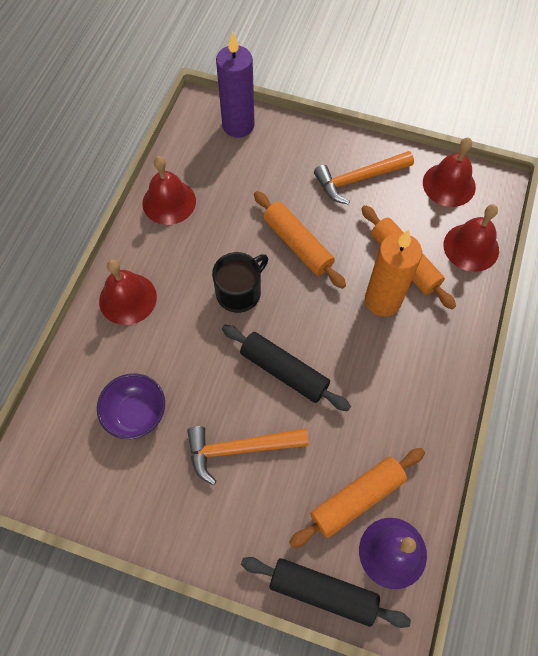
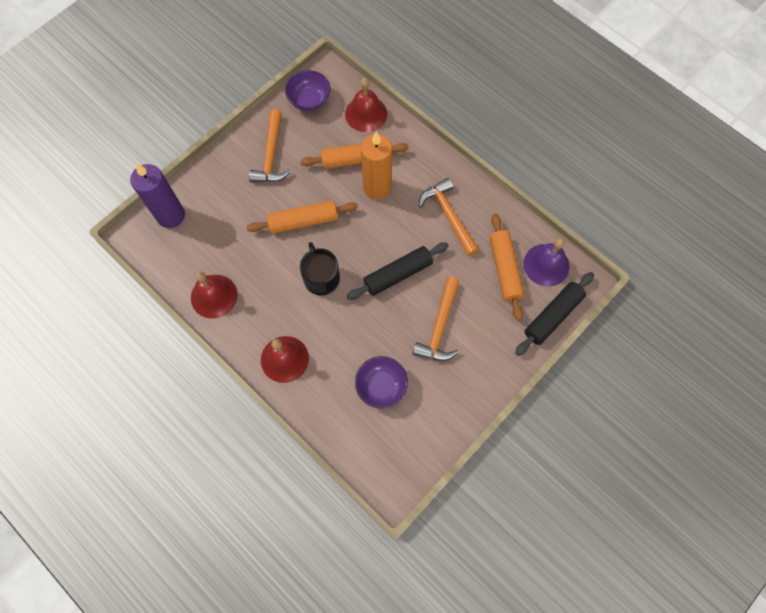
camera: 65 degrees left, 5 degrees up
(393, 397) = (448, 216): none -> orange hammer
(449, 184) = (309, 101): red bell -> purple bowl

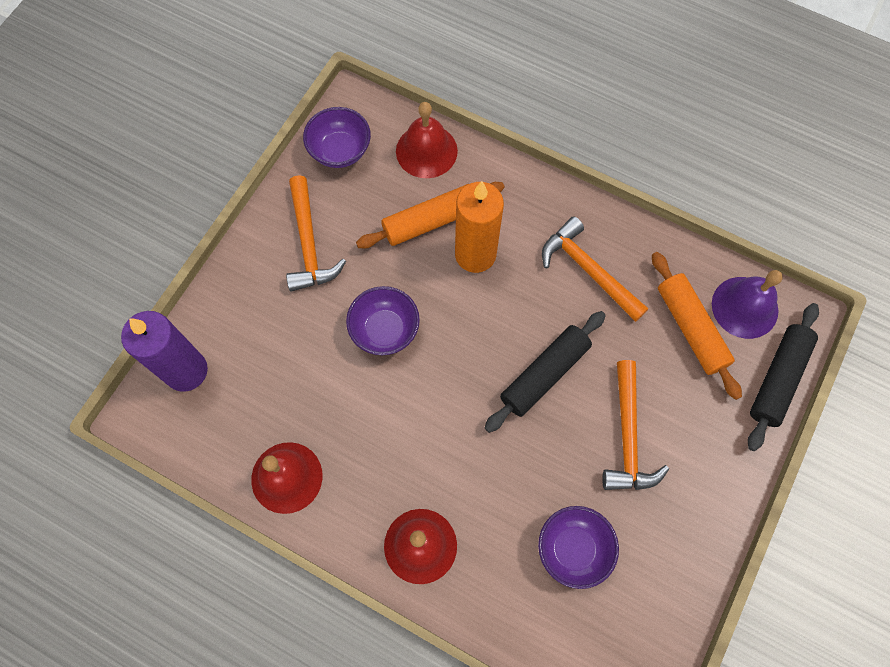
camera: 15 degrees left, 0 degrees up
(303, 221) = (385, 330): orange rolling pin -> purple bowl
(321, 277) = (436, 407): black mug -> none

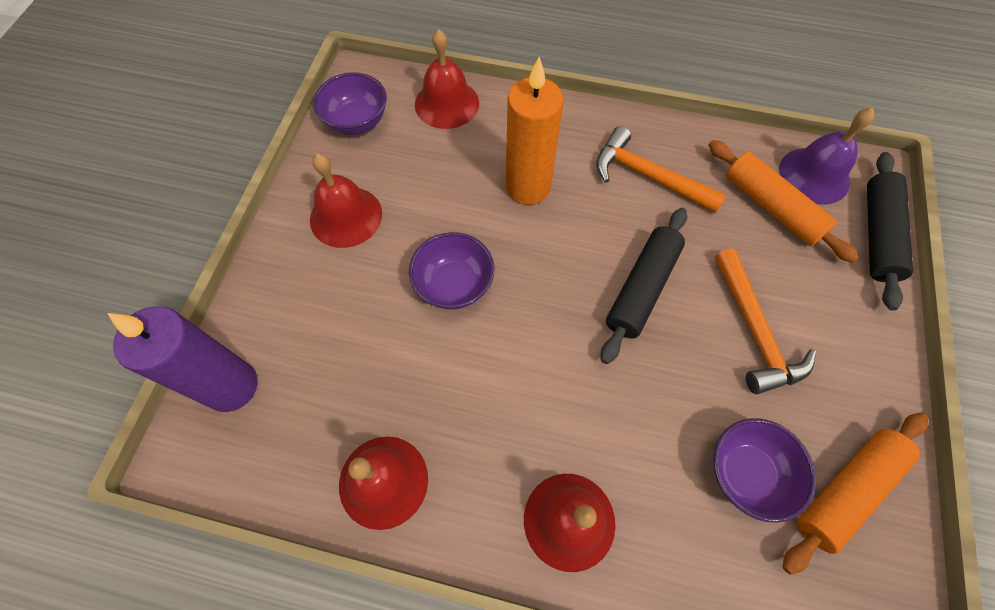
camera: 15 degrees left, 5 degrees down
(309, 244) = (346, 216): orange hammer -> red bell
(431, 221) = (471, 166): orange rolling pin -> orange rolling pin (846, 490)

